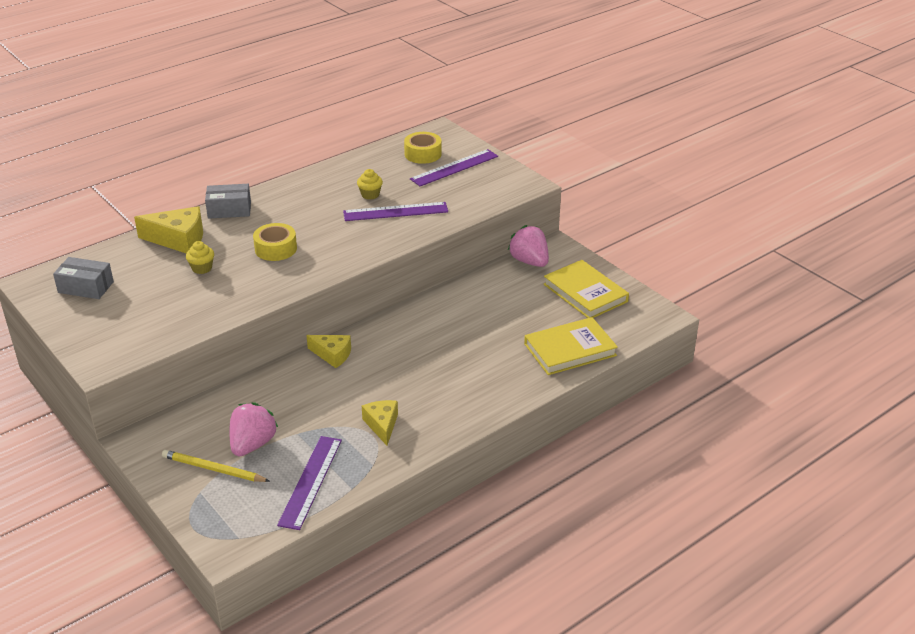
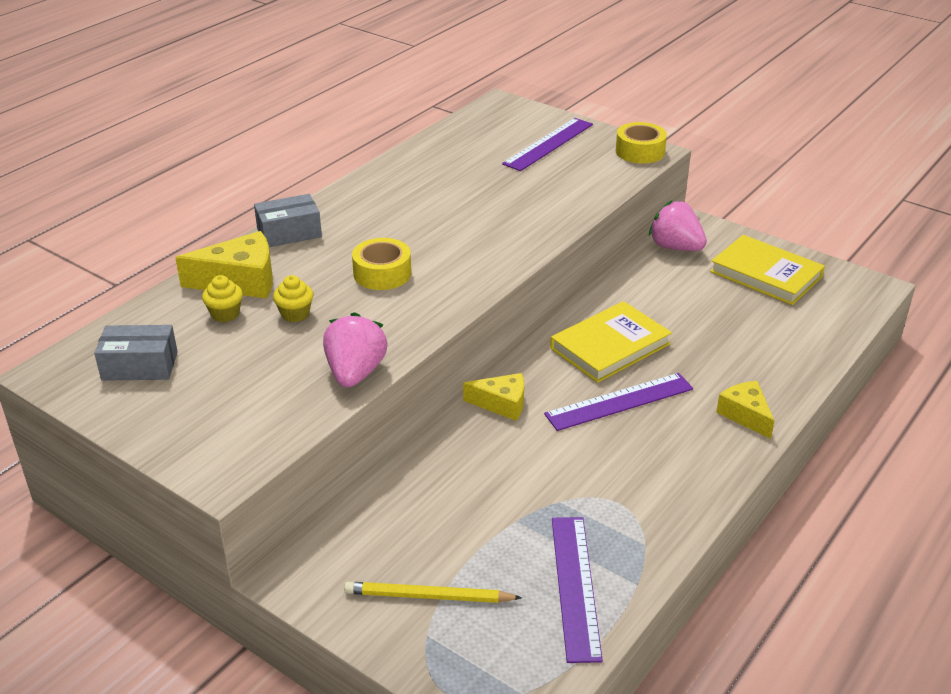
camera: 15 degrees left, 0 degrees up
(252, 444) = (464, 548): pink strawberry -> pink strawberry (355, 373)
(370, 195) = (464, 189): yellow cupcake -> yellow cupcake (225, 314)
(382, 425) = (624, 487): yellow cheese -> yellow cheese (745, 415)
(395, 212) = (510, 205): purple ruler -> purple ruler (619, 402)
(423, 154) = (499, 133): yellow tape -> yellow tape (640, 151)
(570, 350) = (794, 346): yellow book -> yellow book (610, 346)

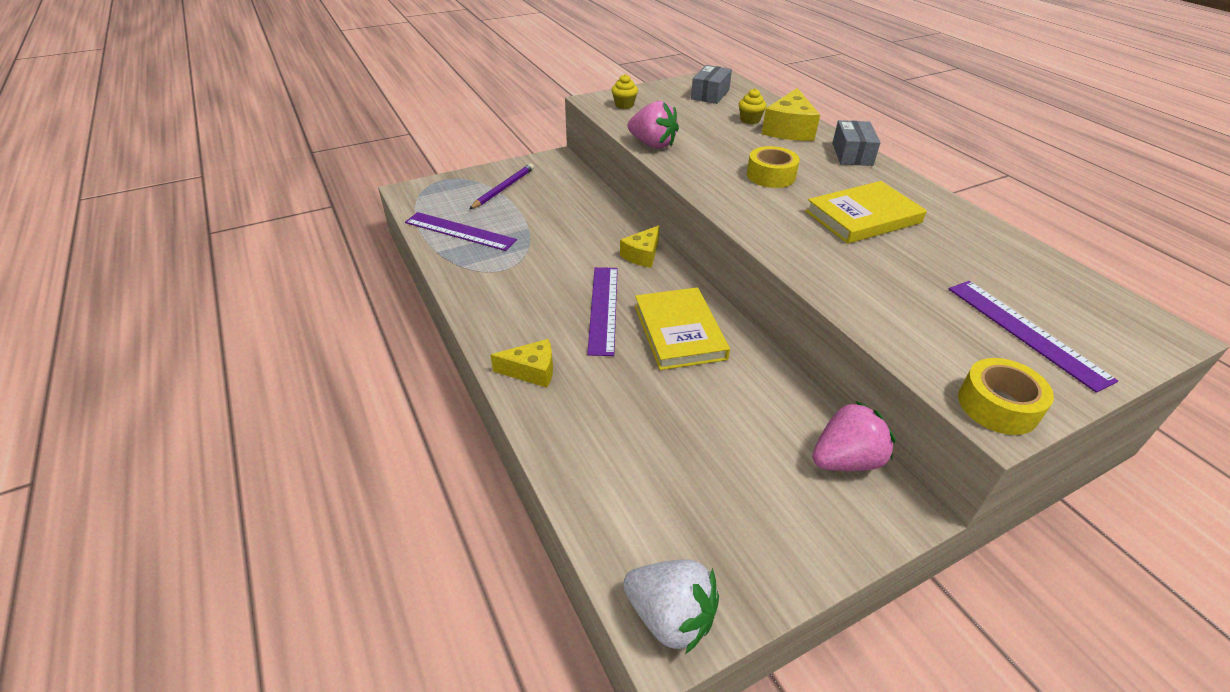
camera: 115 degrees right, 5 degrees up
(295, 314) = (735, 139): yellow cupcake -> yellow cupcake (624, 105)
(428, 596) = (504, 188): yellow pencil -> purple pencil
(765, 274) = (750, 519): yellow book -> yellow book (863, 217)
(862, 288) = (670, 616): none -> white strawberry

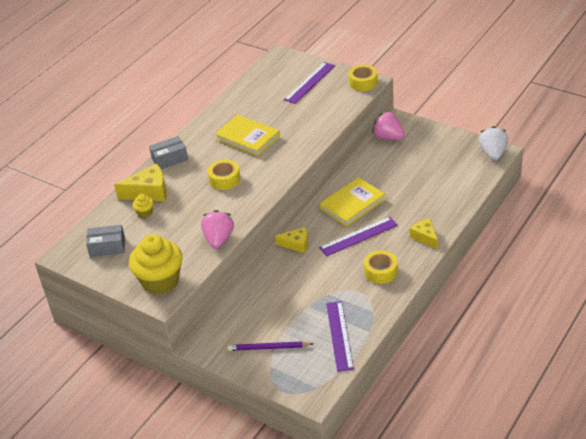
camera: 115 degrees left, 0 degrees up
(515, 299) = (380, 271): none -> yellow tape
(624, 105) = (160, 281): yellow cupcake -> yellow cupcake, size x2.34

